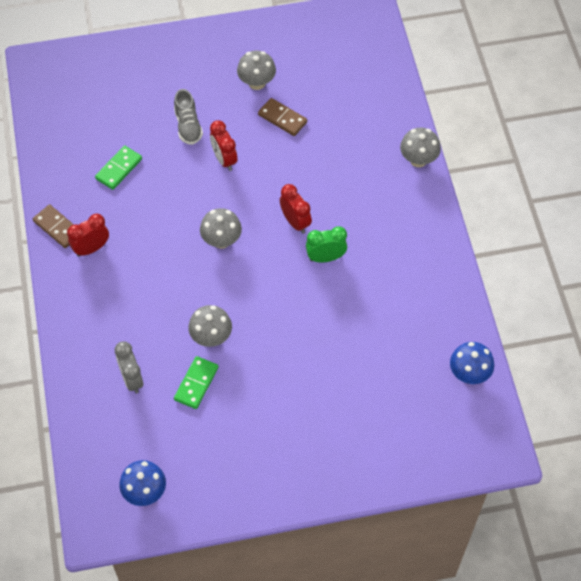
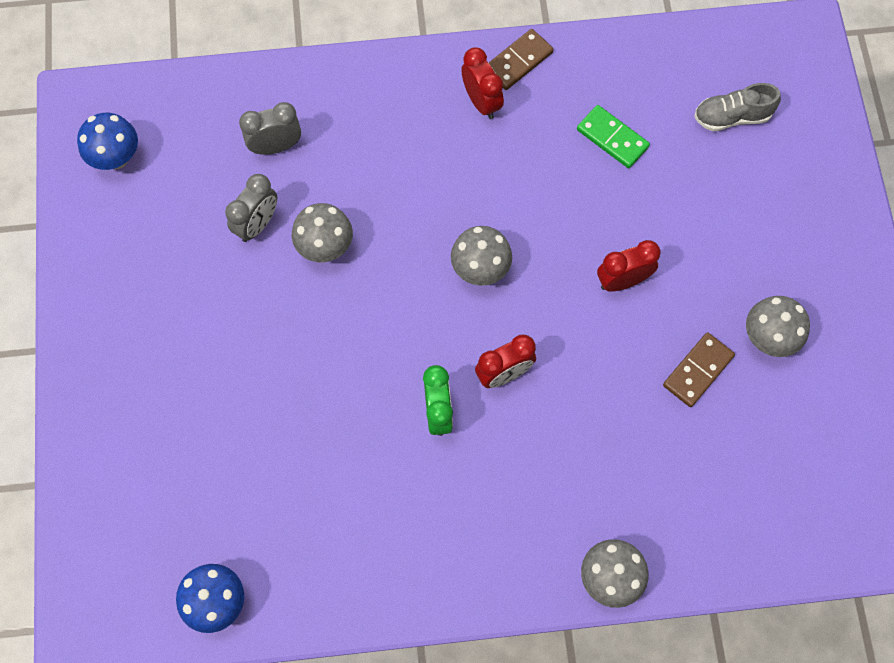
camera: 95 degrees right, 10 degrees up
(188, 126) = (686, 233): grey shoe -> grey shoe (731, 117)
(196, 383) = (257, 224): green domino -> grey clock

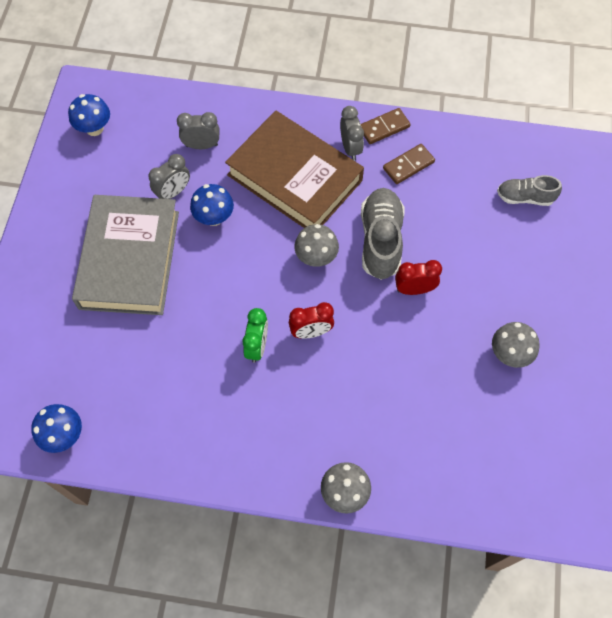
camera: 15 degrees right, 5 degrees down
(227, 335) = (129, 259): none -> grey book
(325, 246) = (214, 217): grey mushroom -> blue mushroom
(418, 162) = (295, 177): none -> brown book
(481, 102) = (350, 148): red clock -> grey clock
(559, 223) = (380, 240): none -> grey shoe
(612, 138) = (435, 192): green domino -> none
(698, 371) = (451, 364): brown domino -> brown domino (408, 165)

